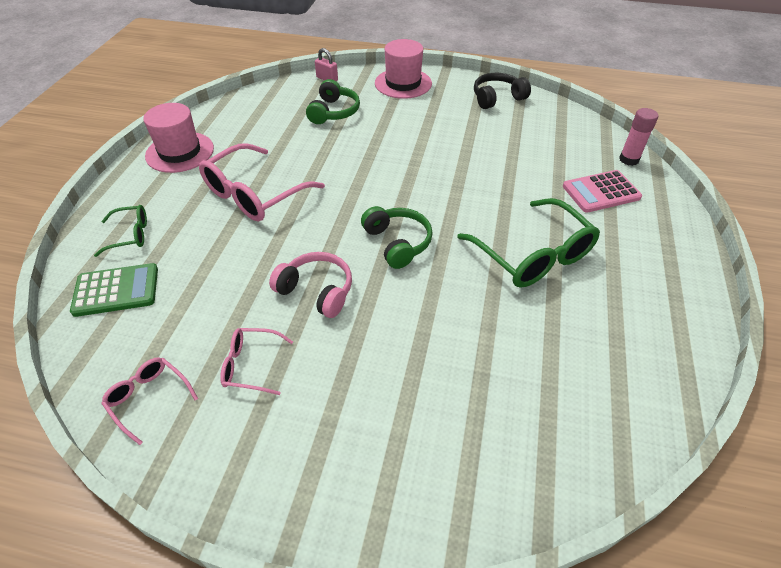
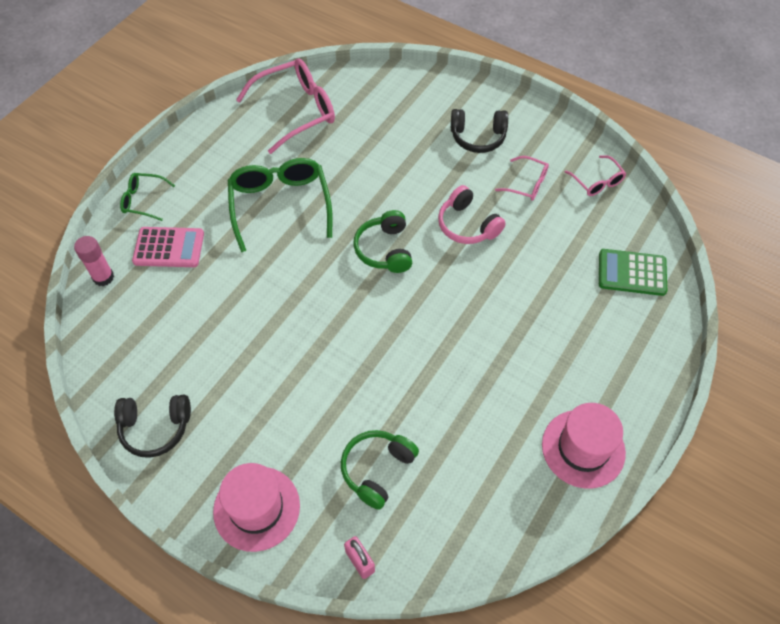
camera: 160 degrees left, 10 degrees up
(130, 235) = (627, 331): green glasses -> green glasses (143, 200)
(254, 194) = (503, 349): pink glasses -> pink glasses (296, 111)
(336, 421) = (478, 137): none -> black headphones

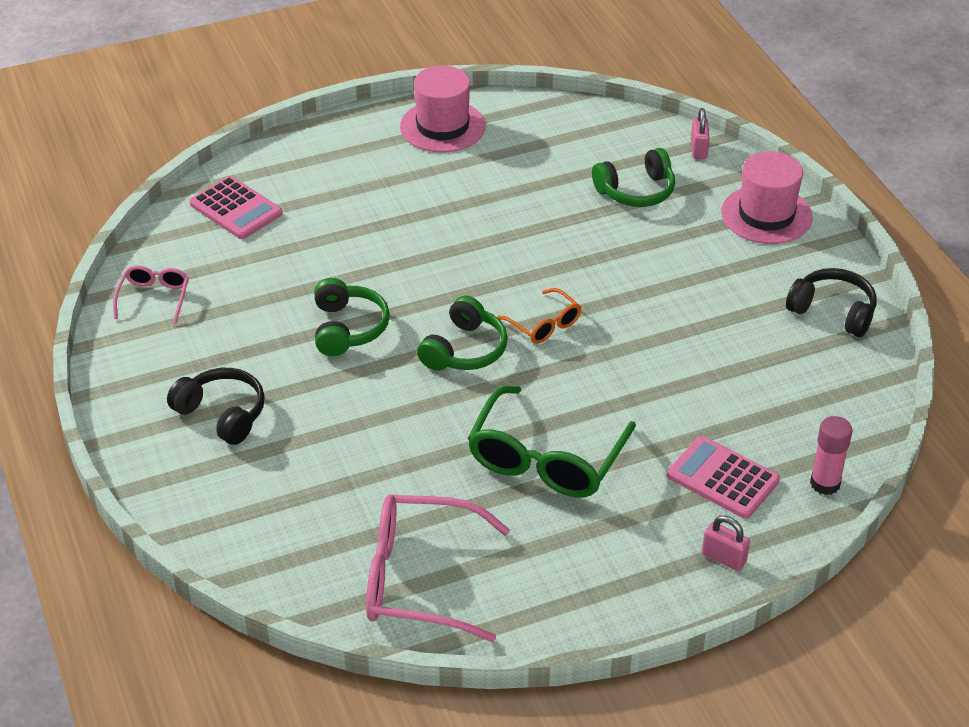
camera: 145 degrees left, 15 degrees down
(143, 200) = (724, 558): green glasses -> pink padlock
(350, 297) = (544, 325): none -> orange glasses
(467, 225) = (348, 328): pink headphones -> green headphones
(527, 184) = (232, 334): pink glasses -> none
(632, 273) = (236, 209): green calculator -> pink calculator

